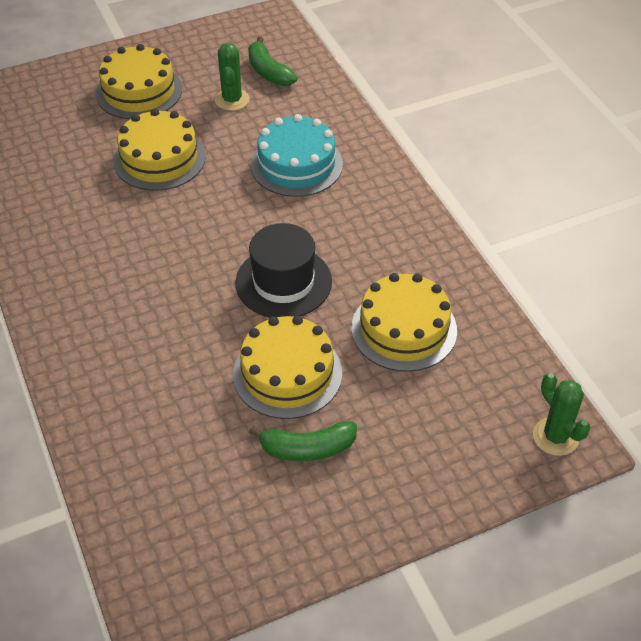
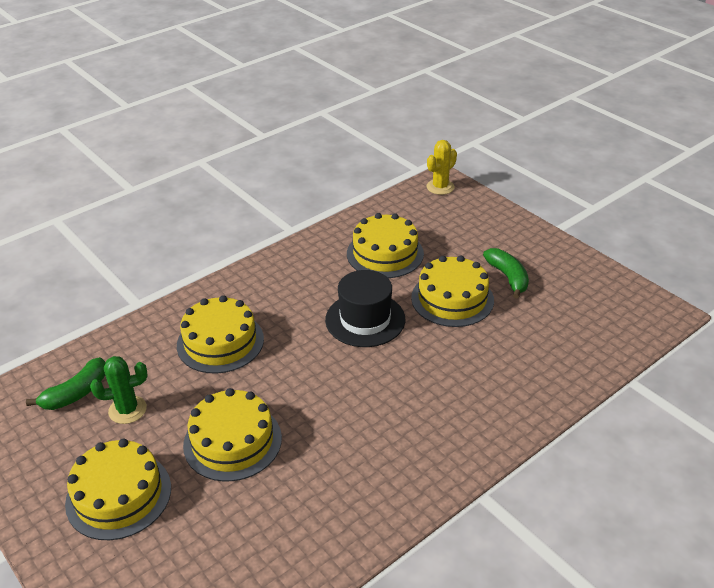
camera: 105 degrees left, 10 degrees down
(296, 164) = (220, 342): turquoise cake -> yellow cake
(555, 436) = (440, 187): green cactus -> yellow cactus

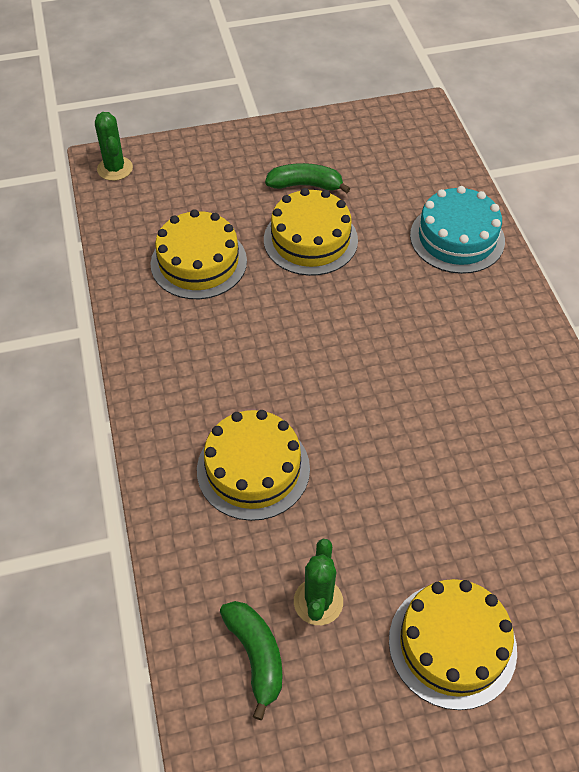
camera: 65 degrees left, 15 degrees up
(232, 441) = (421, 506): yellow cake -> none
(365, 319) = (298, 322): black hat -> none
(440, 187) = (115, 169): yellow cactus -> green cactus
(527, 381) = (457, 238): none -> turquoise cake

